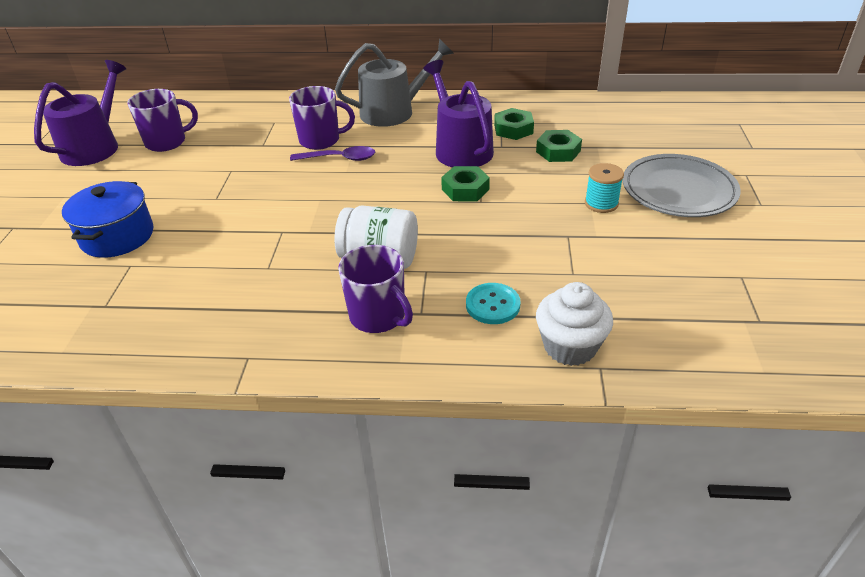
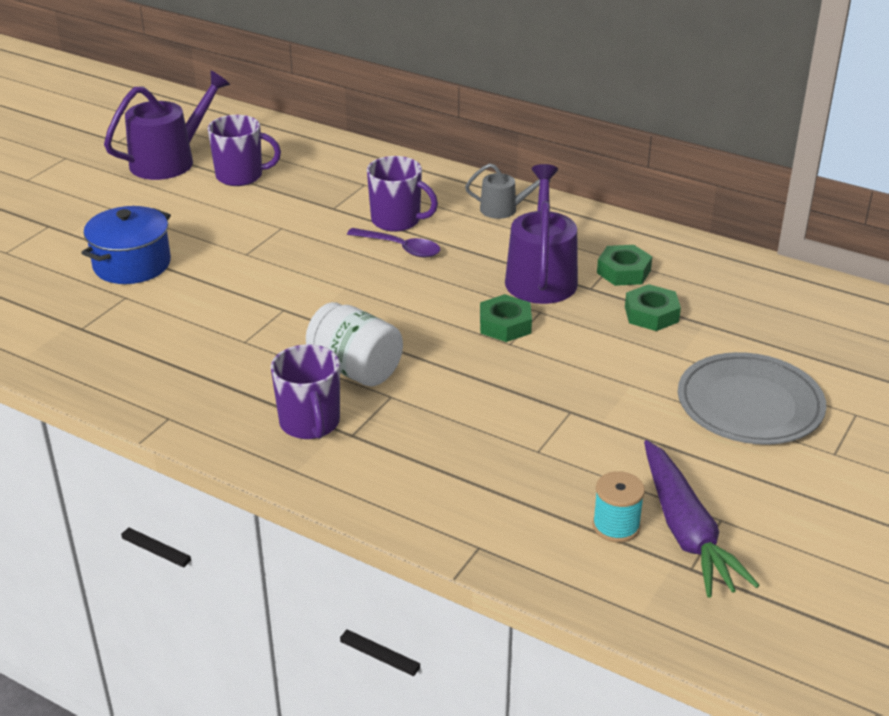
camera: 25 degrees right, 5 degrees down
(393, 112) = (503, 209): grey watering can -> grey watering can, size x0.54
(492, 305) = (427, 452): turquoise button -> none
(570, 346) = (467, 517): white cupcake -> none
(601, 203) = (642, 389): turquoise spool -> turquoise spool (616, 526)
(728, 294) = (686, 531): none -> purple carrot

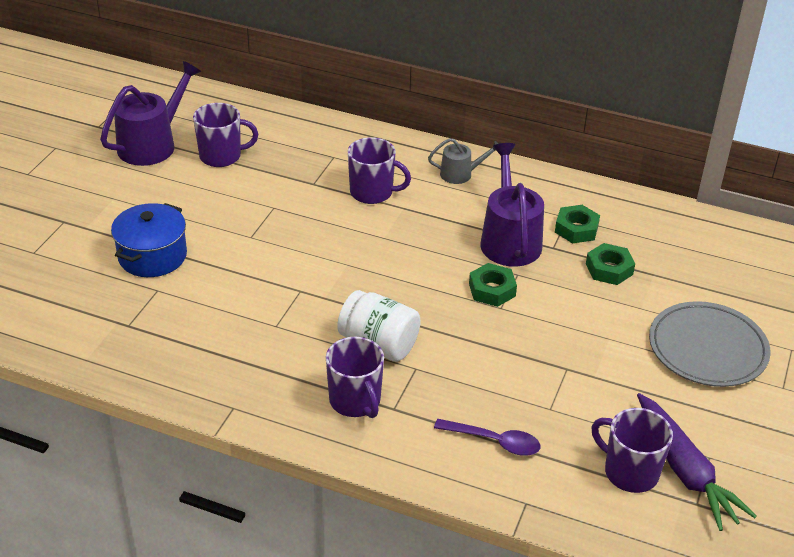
camera: 10 degrees left, 5 degrees up
(400, 248) = (382, 220): purple spoon -> purple spoon (494, 441)
(616, 526) = (629, 472): turquoise spool -> purple mug

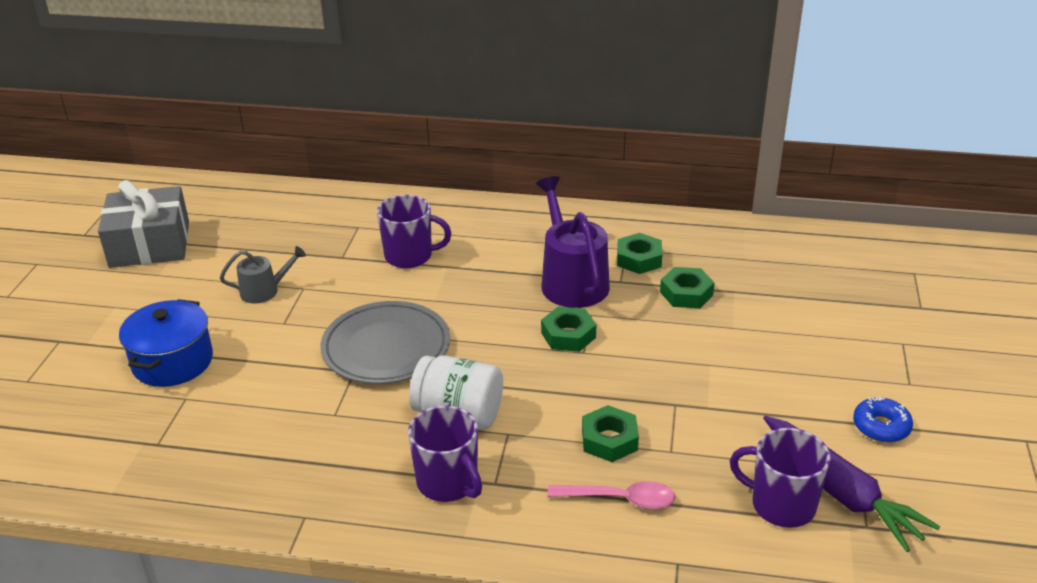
camera: 10 degrees left, 5 degrees down
(152, 144) = (150, 244): purple watering can -> grey gift
(221, 156) = (232, 244): purple mug -> none
(460, 174) = (500, 224): grey watering can -> grey watering can (264, 291)
(494, 441) = (620, 499): purple spoon -> pink spoon
(500, 389) = (609, 440): none -> green nut
(707, 348) = (817, 357): grey plate -> grey plate (386, 348)
(742, 421) = (881, 427): none -> blue donut

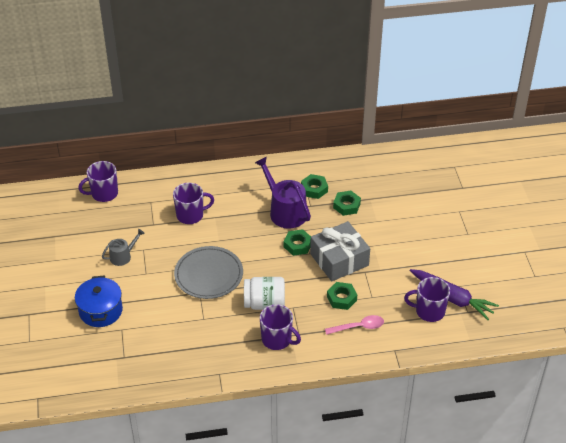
camera: 20 degrees left, 10 degrees up
(150, 244) = (36, 241): grey gift -> grey gift (339, 259)
(294, 203) = (104, 193): none -> purple mug
(881, 427) = (461, 260): blue donut -> none

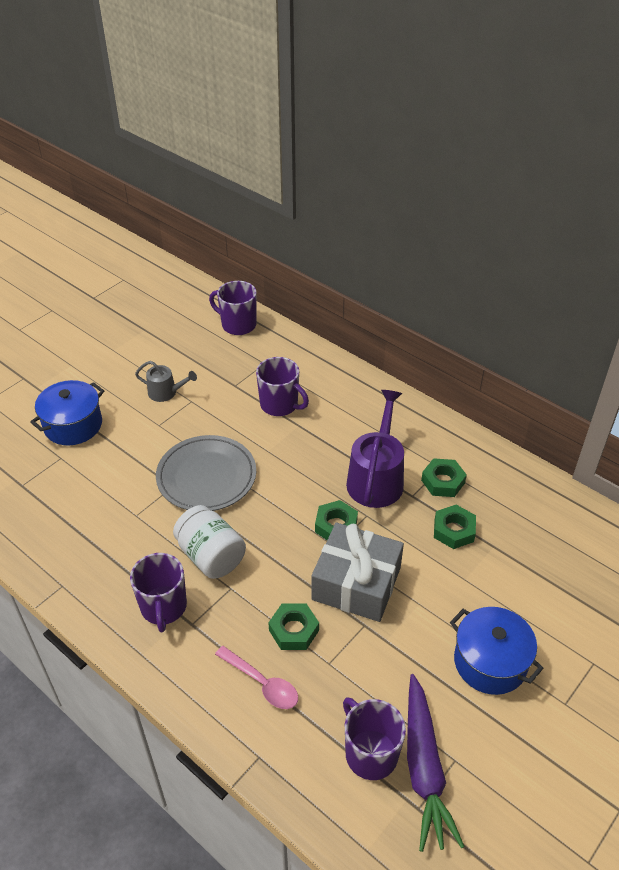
camera: 50 degrees right, 0 degrees up
(426, 243) = (490, 662): none -> blue pot

